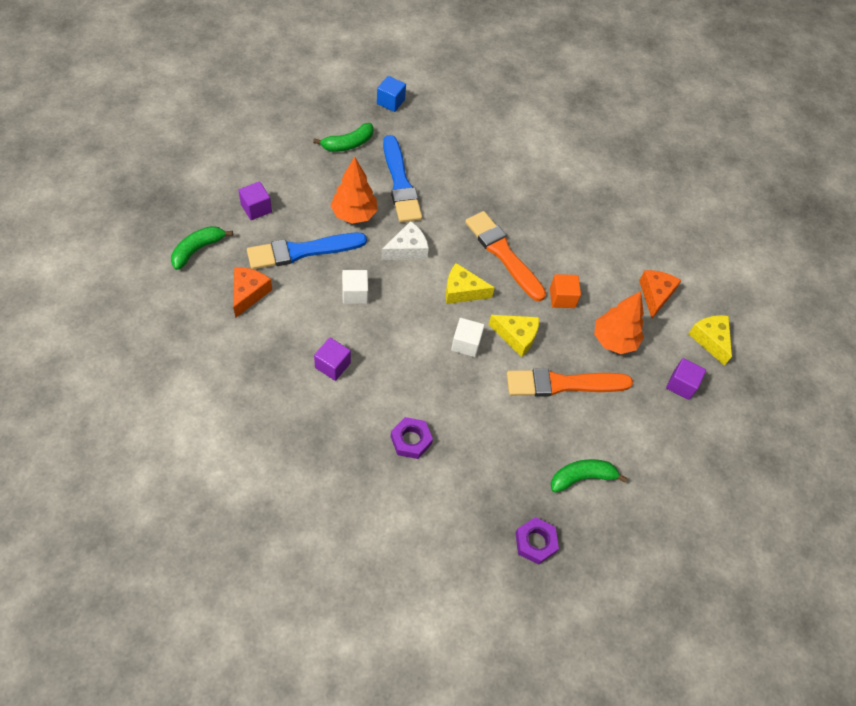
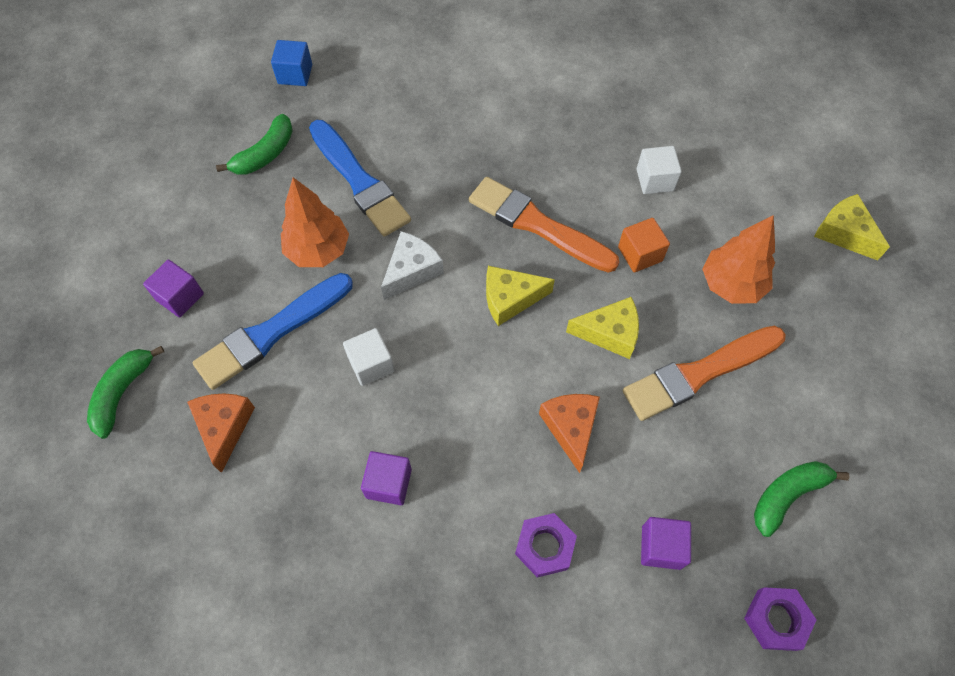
camera: 15 degrees left, 5 degrees up
(466, 344) = (550, 372): white cube -> white cube (655, 180)
(655, 295) = (750, 201): orange cheese -> orange cheese (570, 428)
(681, 385) = (841, 309): purple cube -> purple cube (661, 547)

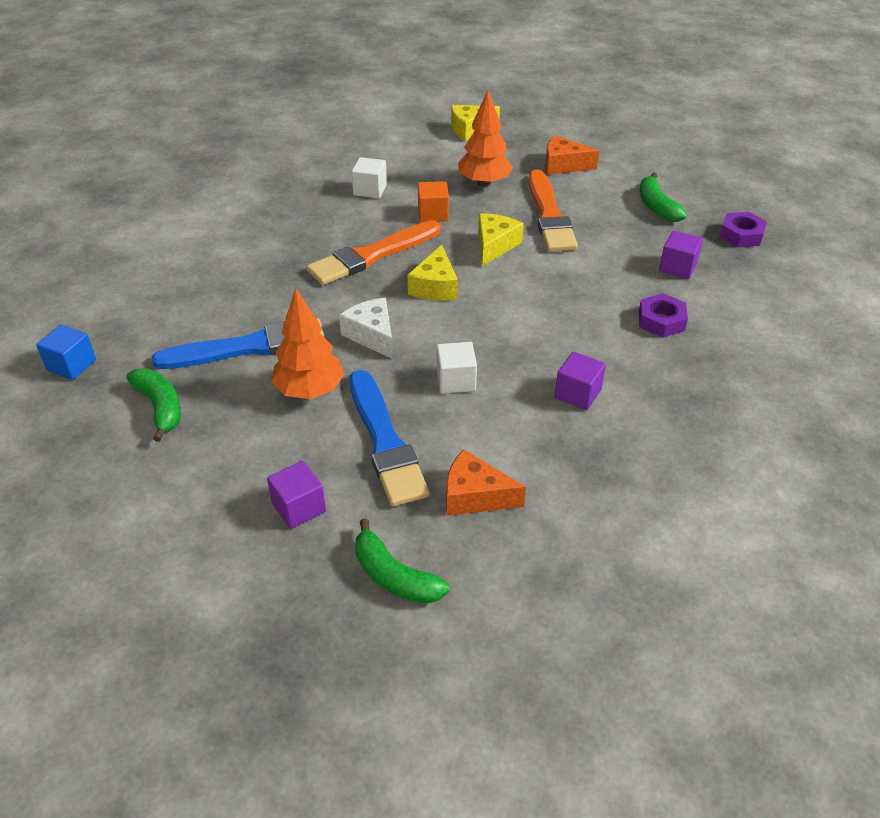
camera: 70 degrees left, 20 degrees down
(570, 428) = (567, 284): orange cheese -> orange cheese (563, 165)

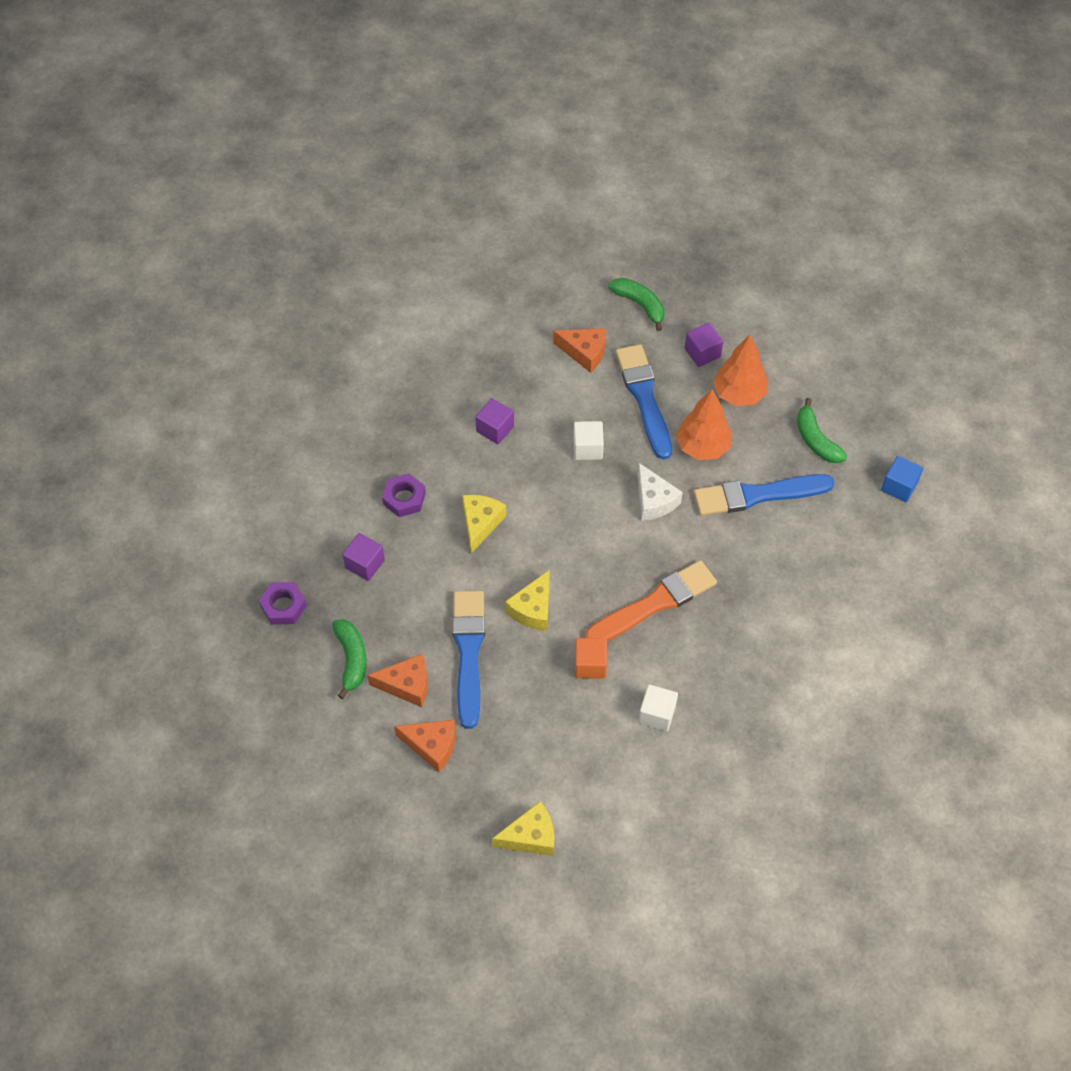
camera: 175 degrees left, 15 degrees up
(435, 286) = (596, 555): yellow cheese -> yellow cheese (480, 523)
(484, 183) = (529, 717): orange tree -> orange tree (739, 394)
(549, 215) = (468, 653): orange brush -> blue brush
(599, 195) = (406, 685): none -> orange cheese

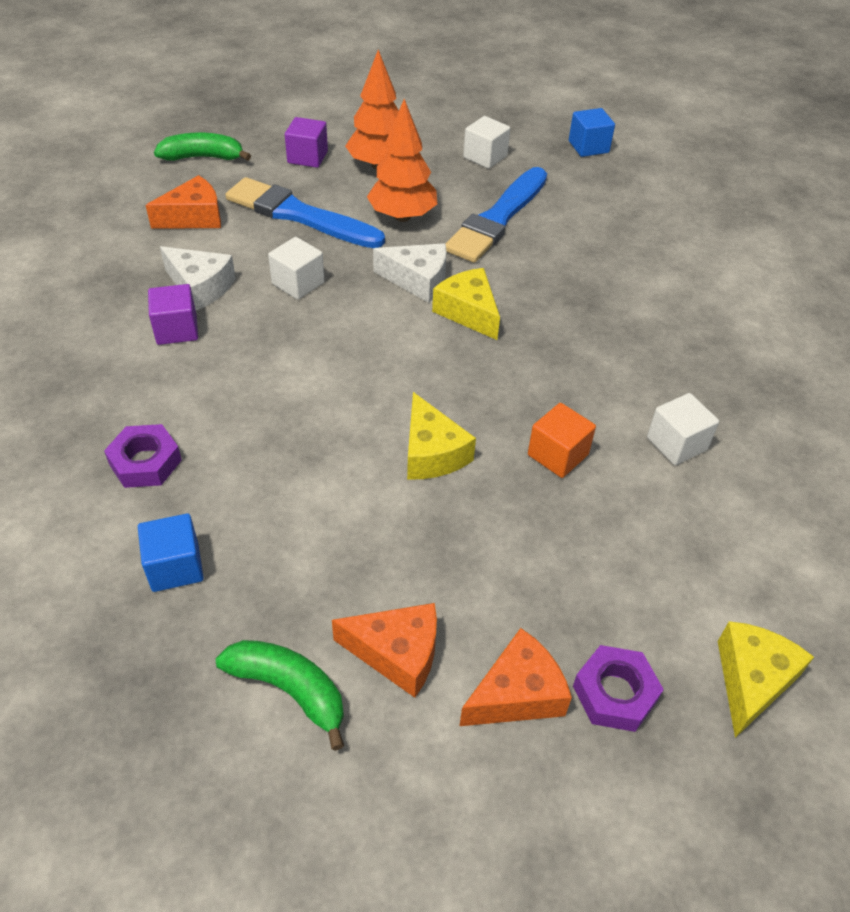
camera: 50 degrees left, 10 degrees down
(283, 606) = (112, 712): purple nut -> purple nut (614, 693)
(365, 564) = (175, 567): purple cube -> blue cube
(406, 685) = (397, 653): orange cheese -> orange cheese turned 60 degrees clockwise
(468, 653) = (422, 553): blue brush -> none
(480, 523) = (269, 420): yellow cheese -> yellow cheese (468, 312)
(535, 409) = (200, 287): none -> white cheese
(654, 603) = (536, 357): orange brush -> none
(816, 440) = (485, 157): green banana -> white cube

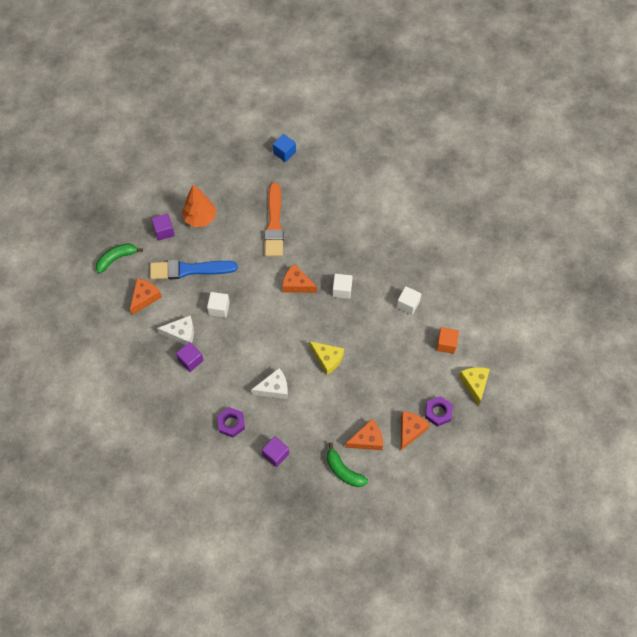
camera: 30 degrees left, 15 degrees up
(175, 567) = (276, 454): blue cube -> purple cube
(289, 689) = (343, 471): green banana -> green banana turned 135 degrees counterclockwise
(402, 216) = (233, 245): orange tree -> none
(418, 280) = (265, 279): white cheese -> white cheese (274, 388)
(468, 312) = (297, 284): yellow cheese -> orange cheese
(485, 157) = (243, 186): white cube -> white cube (342, 290)
(497, 218) = (274, 223): blue brush -> orange brush
(558, 455) = (370, 334): orange cube -> orange cube (446, 344)

